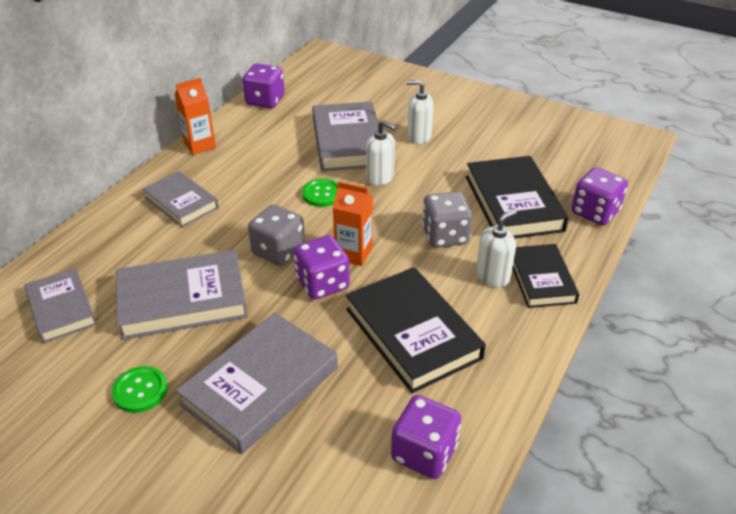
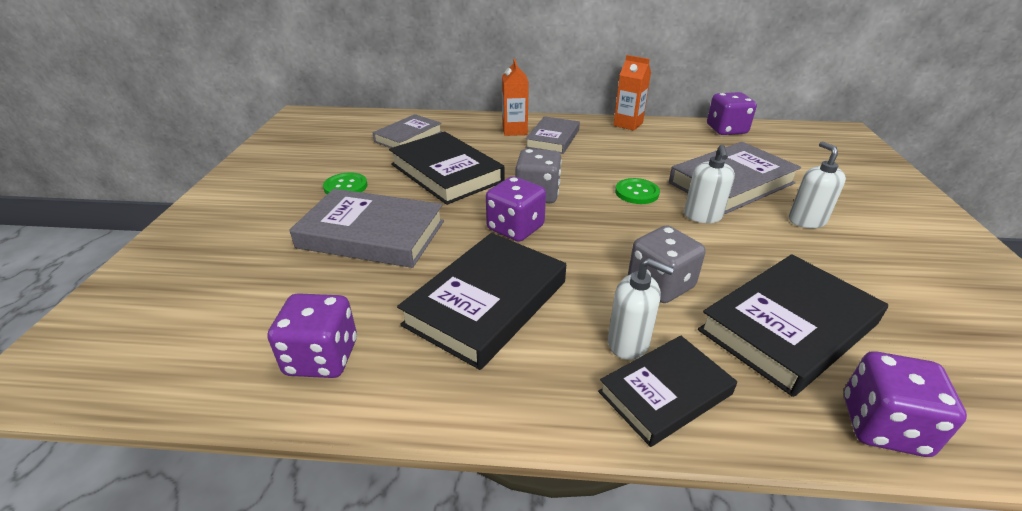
camera: 65 degrees right, 5 degrees down
(182, 300) = (446, 173): grey book -> black book
(353, 254) = (571, 233): orange carton -> orange carton (514, 130)

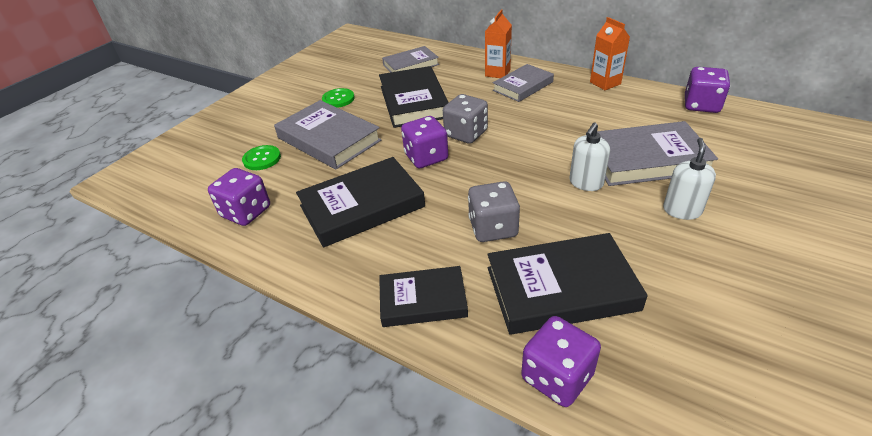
camera: 30 degrees right, 5 degrees up
(628, 343) = (430, 261): white soap dispenser -> none
(636, 192) = (548, 149): green button -> green button (262, 159)

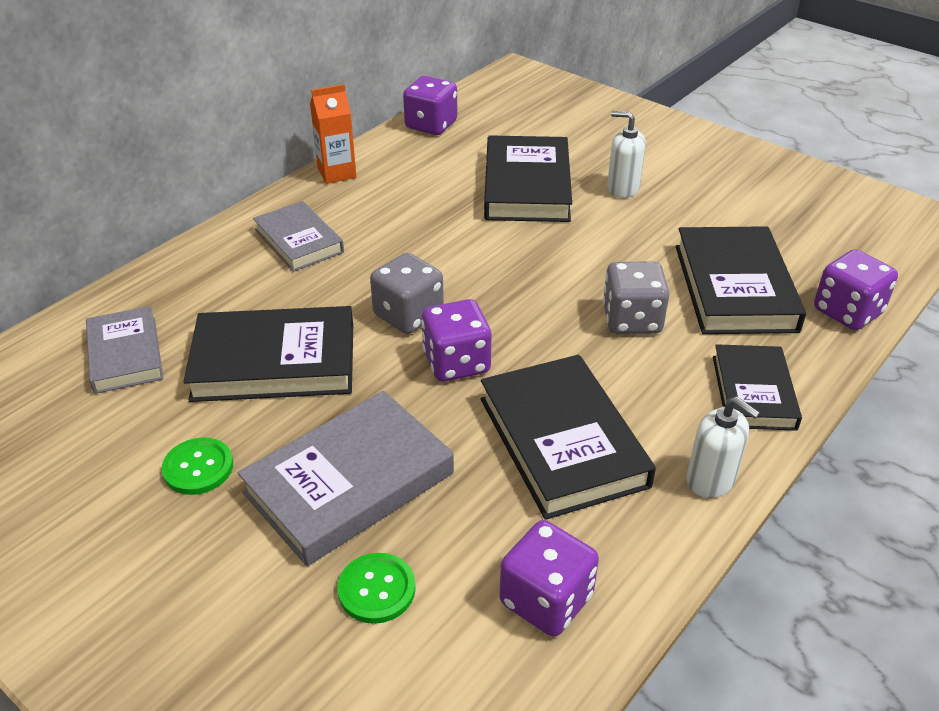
camera: 85 degrees left, 0 degrees up
(497, 73) = (237, 258): orange carton -> none
(586, 183) = (560, 236): white soap dispenser -> white soap dispenser (711, 480)
(646, 159) = (526, 186): grey book -> black book

